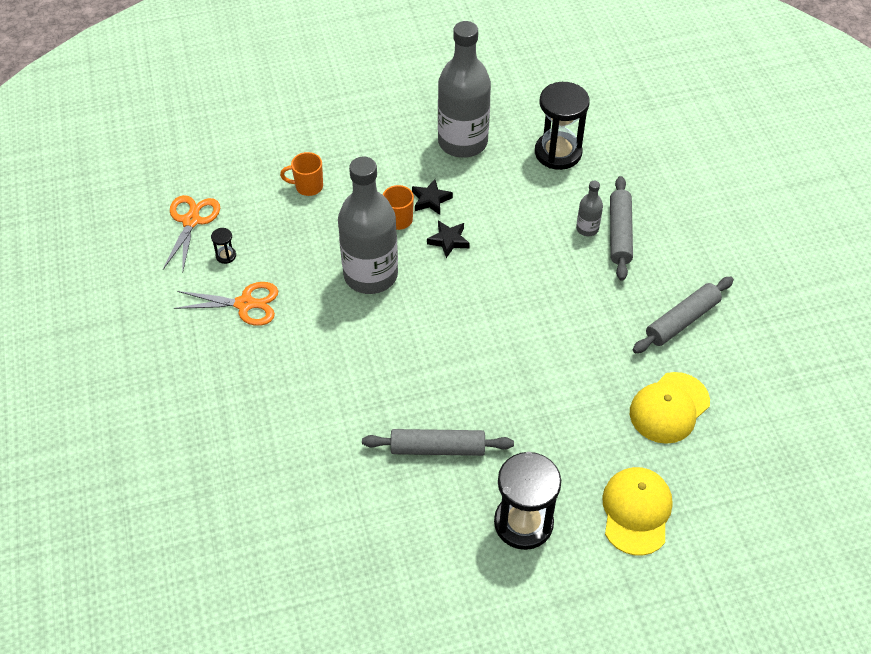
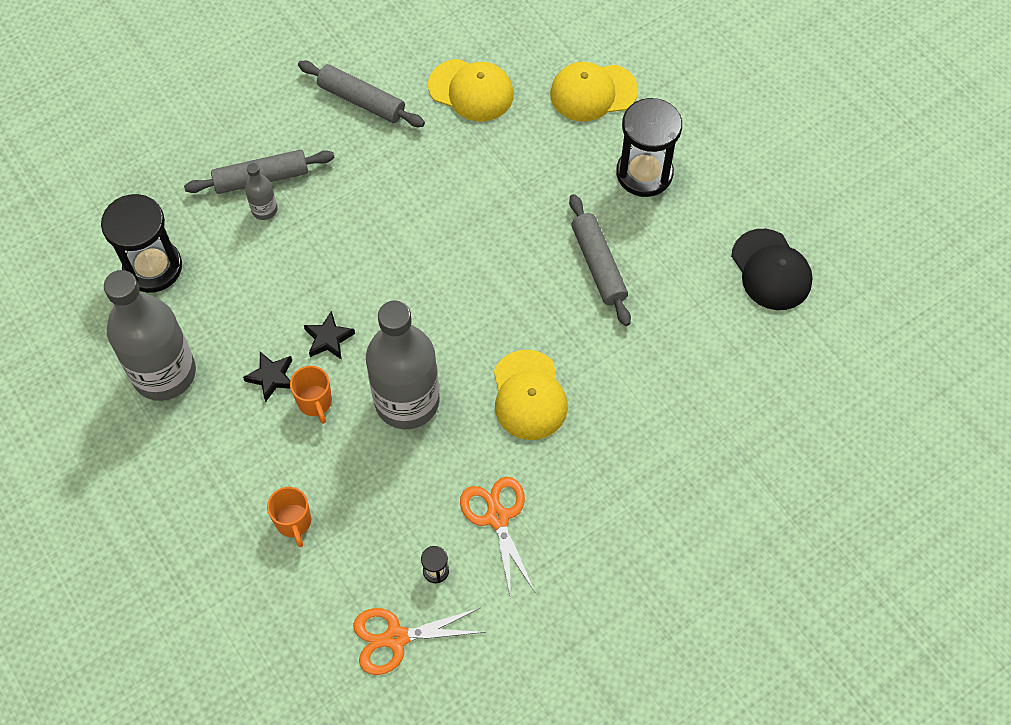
camera: 110 degrees left, 10 degrees up
(336, 356) = (529, 395): none -> yellow cap
(370, 595) = (771, 270): none -> black cap

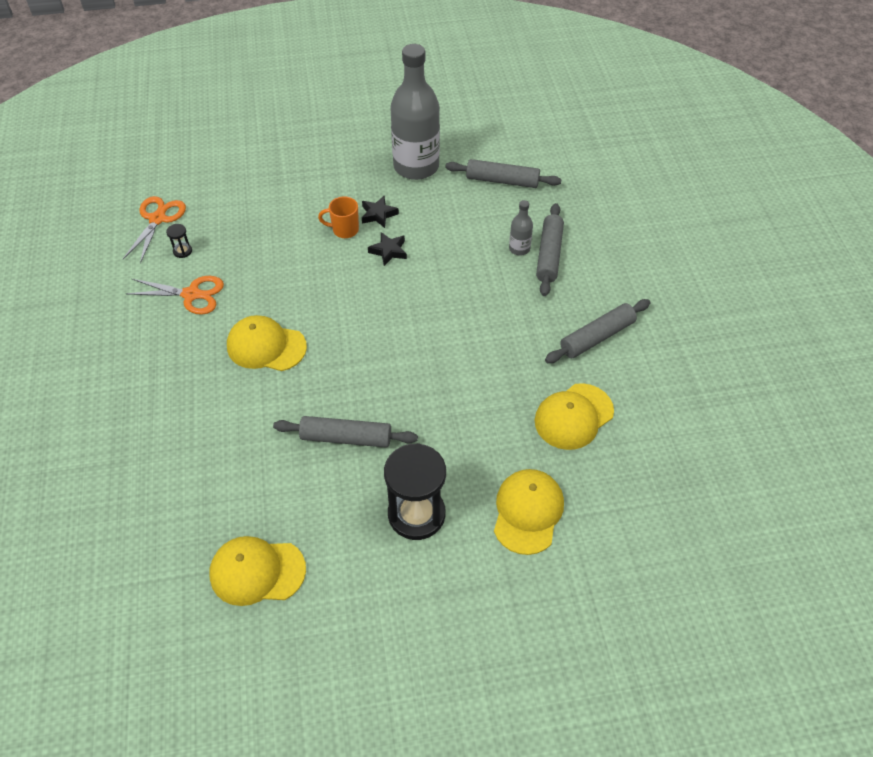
camera: 115 degrees right, 10 degrees down
(153, 267) = (502, 181): black hourglass -> grey rolling pin
(294, 522) = (268, 196): orange mug -> none
(407, 401) = (311, 276): grey bottle -> none
(771, 270) = (257, 571): black cap -> yellow cap

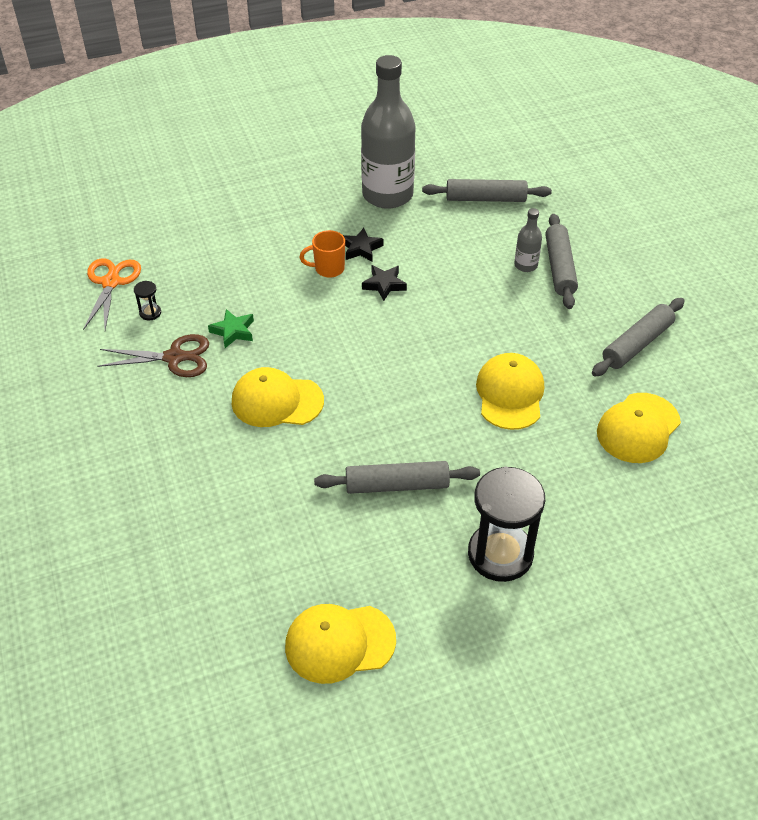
camera: 10 degrees left, 5 degrees down
(191, 294) = (174, 357): orange scissors -> brown scissors
(247, 277) = (233, 331): none -> green star
(527, 512) = (620, 533): yellow cap -> yellow cap (510, 394)

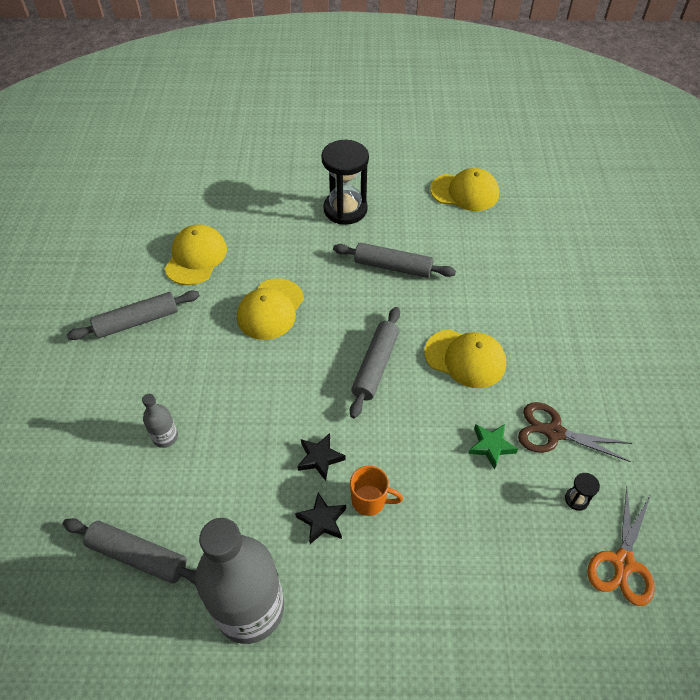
camera: 160 degrees left, 5 degrees up
(559, 268) = (135, 423): grey rolling pin -> grey rolling pin (375, 366)
(638, 428) = (196, 257): yellow cap -> yellow cap turned 45 degrees counterclockwise

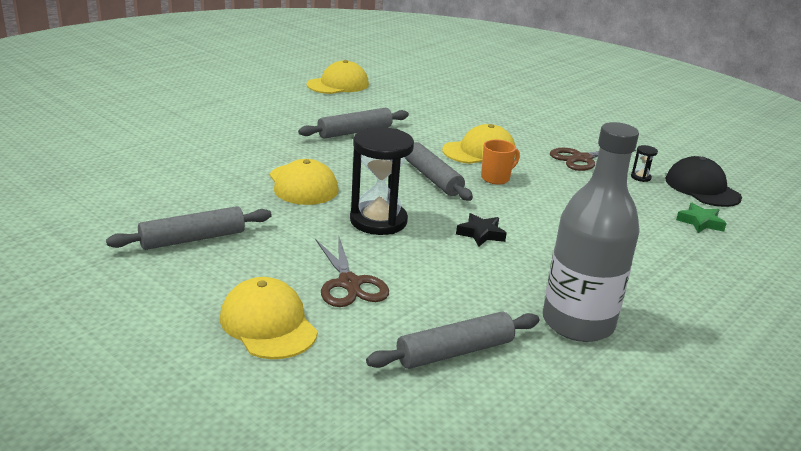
camera: 50 degrees left, 25 degrees down
(137, 321) = (193, 239): grey rolling pin -> grey rolling pin turned 45 degrees clockwise
(165, 437) = (349, 284): grey bottle -> brown scissors
(196, 257) = (179, 184): yellow cap -> yellow cap (268, 324)
(322, 521) = (538, 259): black star -> none
(345, 209) = (265, 118): black hourglass -> black hourglass (378, 221)
(370, 501) = (547, 235): orange mug -> orange mug (496, 178)
(491, 446) = (564, 179): green star -> green star (700, 222)
(623, 563) = (702, 188): orange scissors -> black cap

